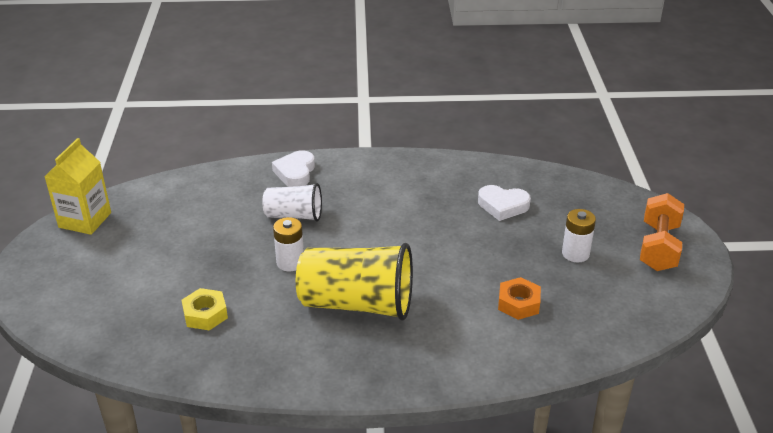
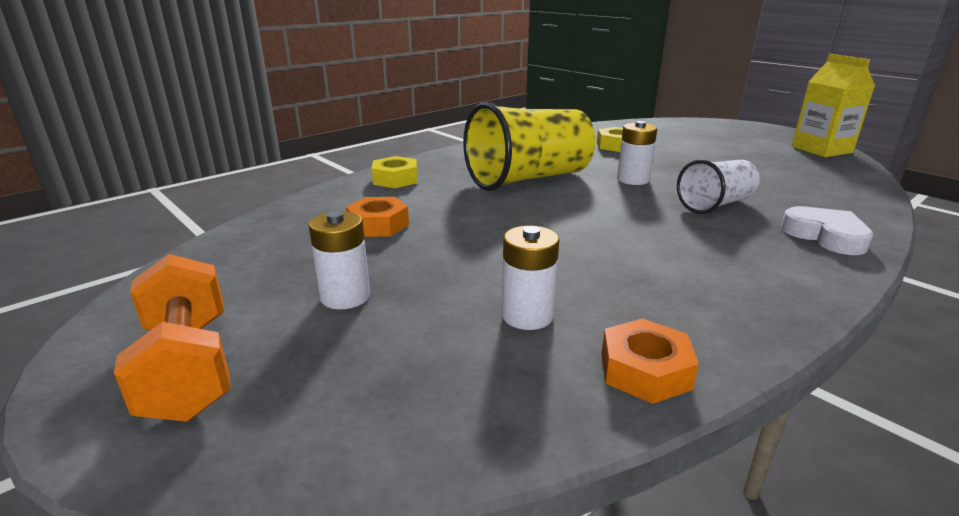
camera: 140 degrees right, 10 degrees down
(457, 361) = (395, 179): none -> yellow nut
(488, 170) = (645, 371): none -> orange nut
(503, 206) = (527, 315): white heart -> white battery

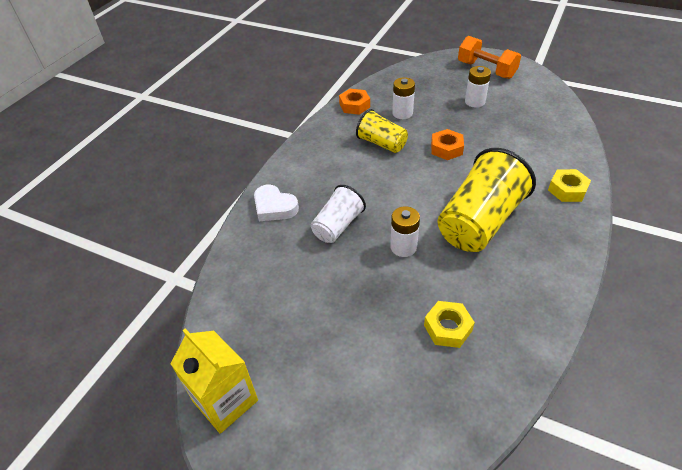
camera: 160 degrees right, 20 degrees up
(378, 225) = (515, 142): orange nut -> orange nut (446, 149)
(609, 273) = (381, 143): none -> yellow cup

